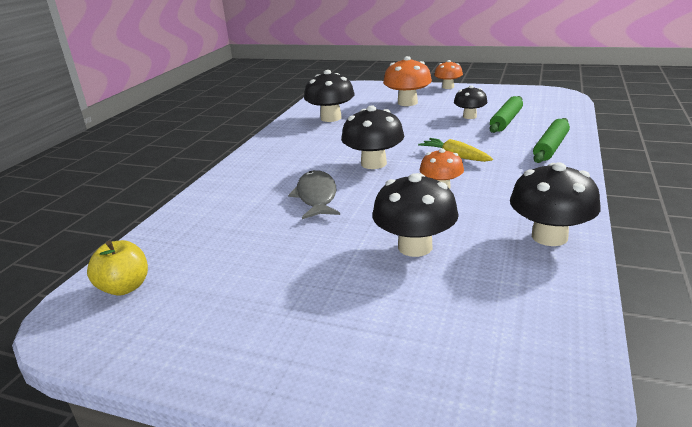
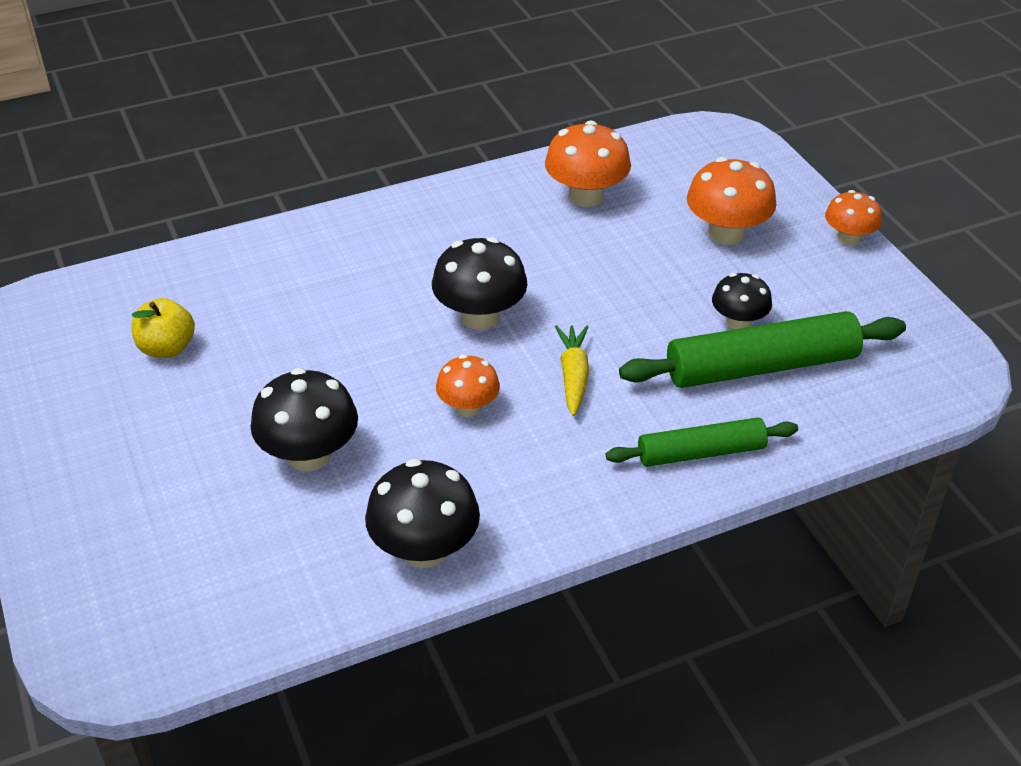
camera: 45 degrees right, 15 degrees up
(125, 287) = (81, 310): yellow apple -> yellow apple (167, 348)
(316, 196) = (350, 321): grey fish -> none
(331, 118) = (586, 196): black mushroom -> orange mushroom
(506, 121) = (761, 366): green rolling pin -> green rolling pin, size x1.61

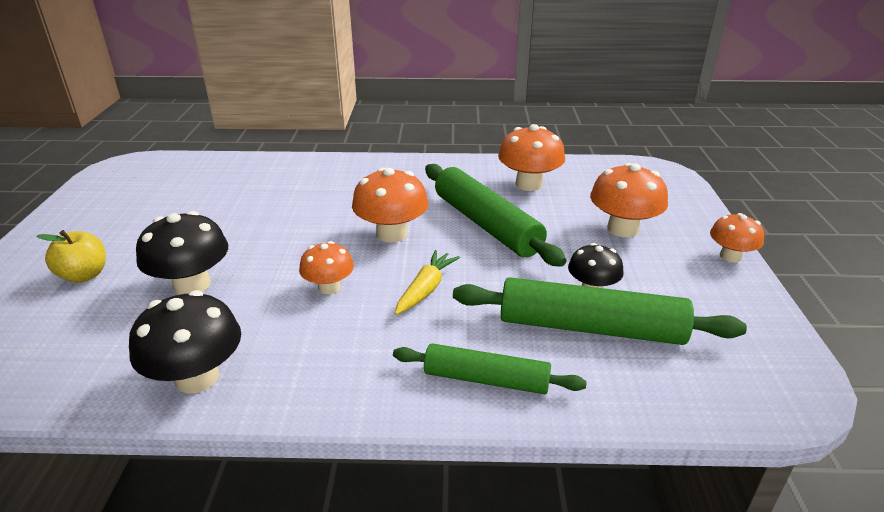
camera: 25 degrees right, 10 degrees down
(167, 348) = (181, 201): yellow apple -> yellow apple (84, 275)
(480, 316) = (391, 234): black mushroom -> orange mushroom
(577, 270) = (486, 224): none -> green rolling pin

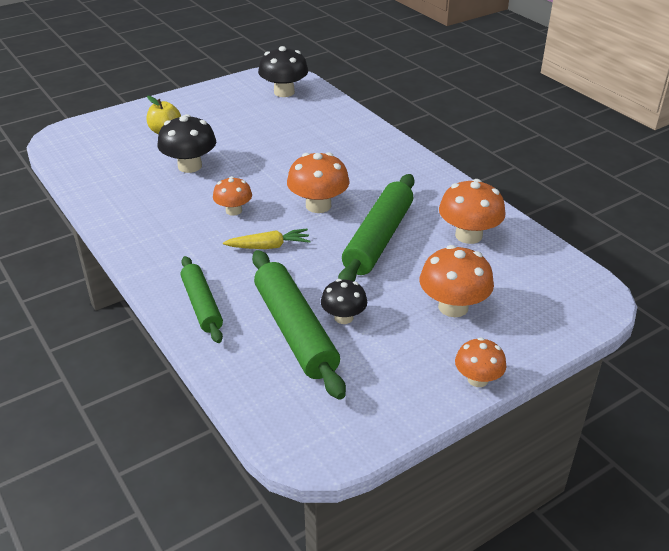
camera: 55 degrees right, 5 degrees up
(197, 377) = (120, 209): black mushroom -> black mushroom (284, 92)

